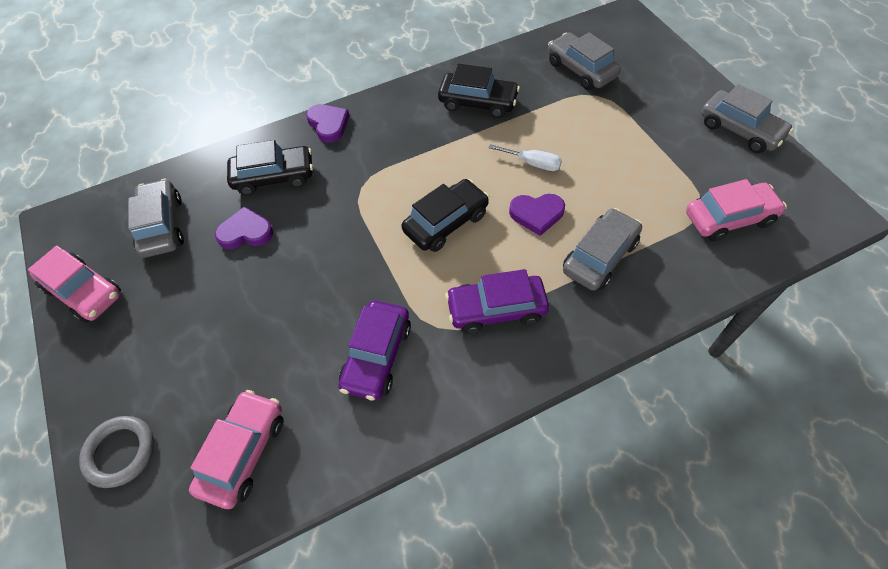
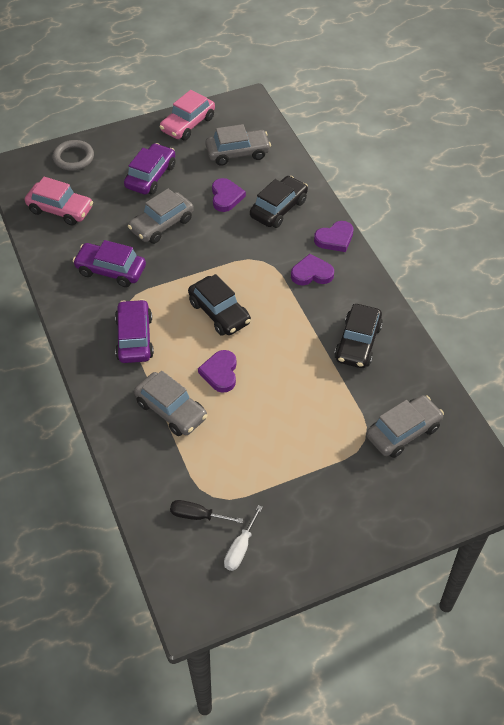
camera: 90 degrees right, 5 degrees down
(188, 328) = (151, 176): none -> purple car
(274, 177) = (278, 208): black car -> black car turned 135 degrees counterclockwise
(381, 142) = (312, 273): none -> purple heart
(533, 163) = (277, 376): white screwdriver -> white screwdriver (240, 548)
(729, 218) = (197, 515): pink car -> black screwdriver
(740, 130) = (307, 557): grey car -> grey car (161, 224)

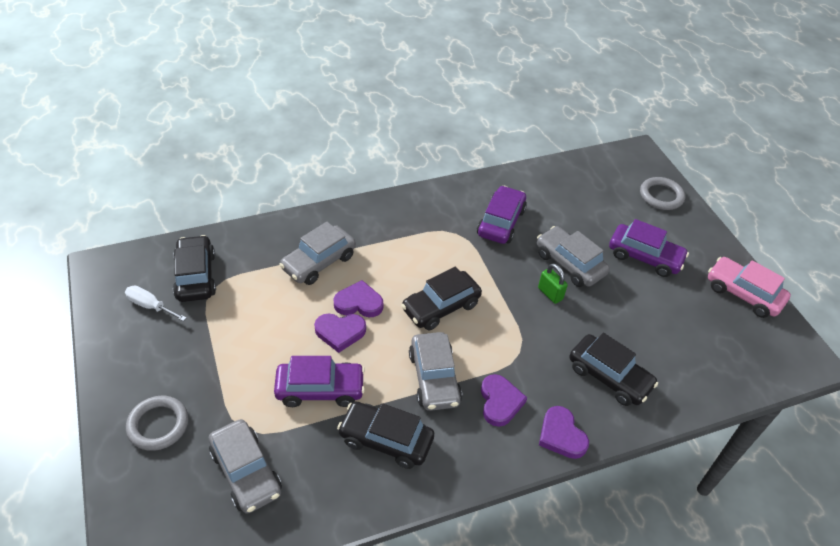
camera: 90 degrees right, 5 degrees down
(60, 209) = (582, 187): pink car -> none
(134, 338) = (411, 238): purple car -> purple car (320, 389)
(197, 239) = (550, 294): none -> green padlock
(197, 515) = (196, 276): black screwdriver -> black car
(226, 197) = (622, 324): purple heart -> purple heart (340, 332)
(238, 153) = (703, 341): grey car -> grey car (434, 378)
(372, 506) = (158, 425): none -> grey ring

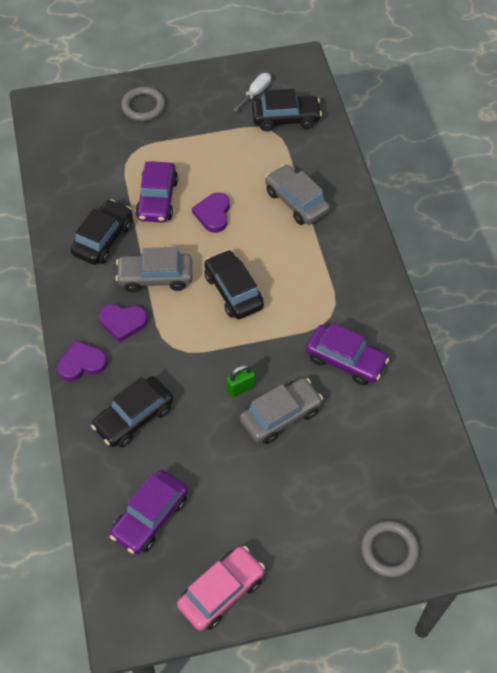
camera: 100 degrees right, 10 degrees up
(246, 472) = (95, 155): grey car -> none
(359, 303) = (245, 229): purple heart -> none
(644, 257) = (286, 497): purple car -> purple car (150, 516)

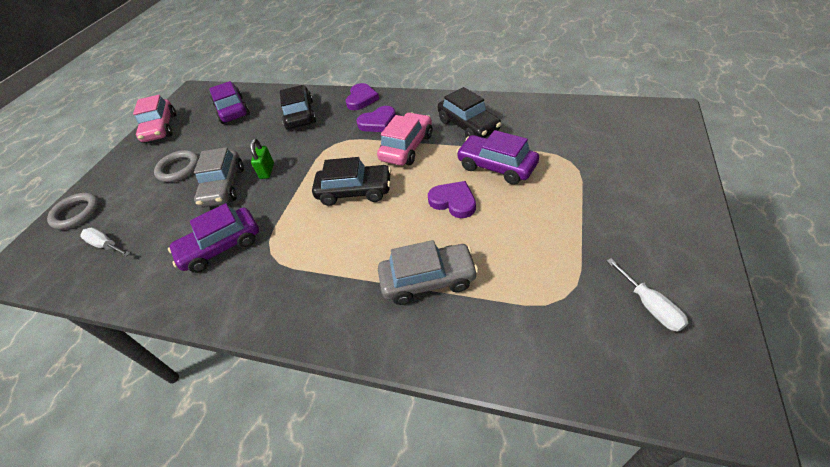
camera: 125 degrees right, 10 degrees down
(123, 322) = (378, 122): purple heart -> purple heart turned 150 degrees counterclockwise
(143, 106) = (647, 184): grey ring -> grey ring (179, 169)
(155, 277) = (407, 147): grey car -> pink car
(285, 118) = (582, 324): black car -> none
(401, 470) = (106, 245): none -> white screwdriver

